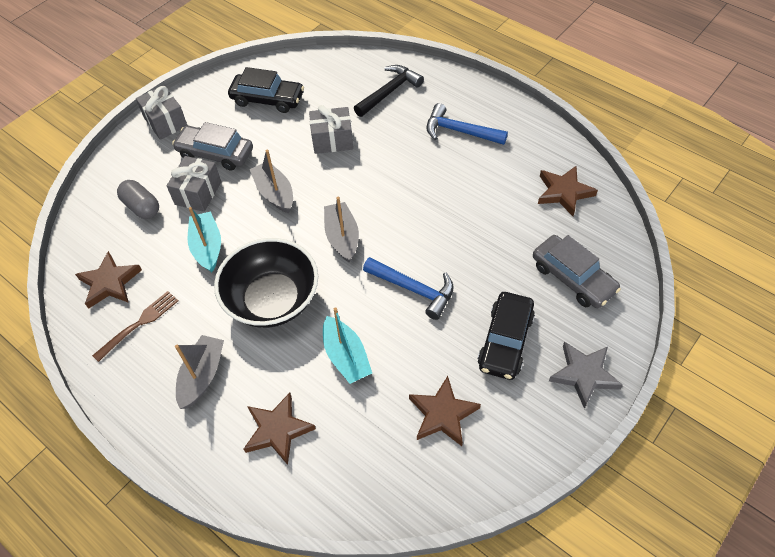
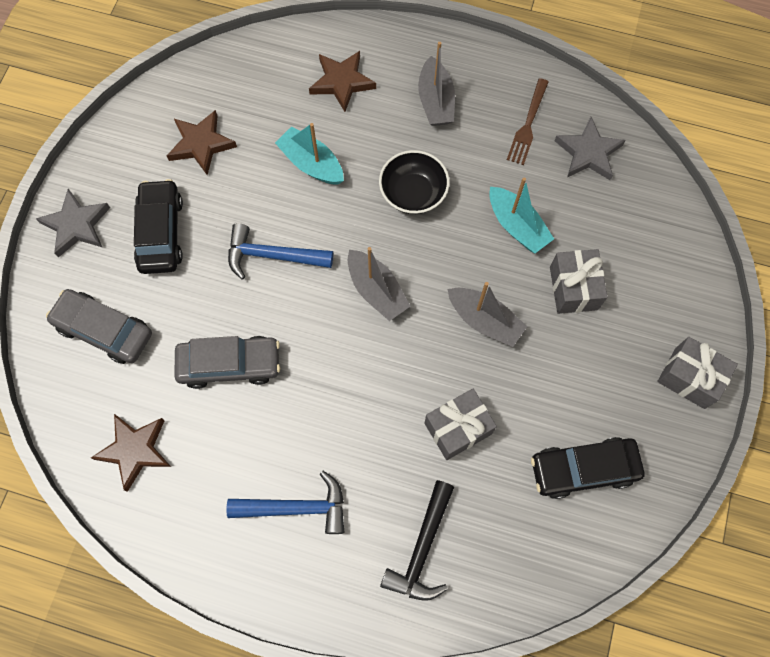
camera: 155 degrees right, 15 degrees up
(110, 283) = (588, 153): brown star -> grey star
(142, 207) = (623, 247): grey capsule -> none
(215, 153) = (592, 352): grey car -> grey car (229, 364)
(272, 300) = (413, 193): black bowl -> black bowl, size x0.64

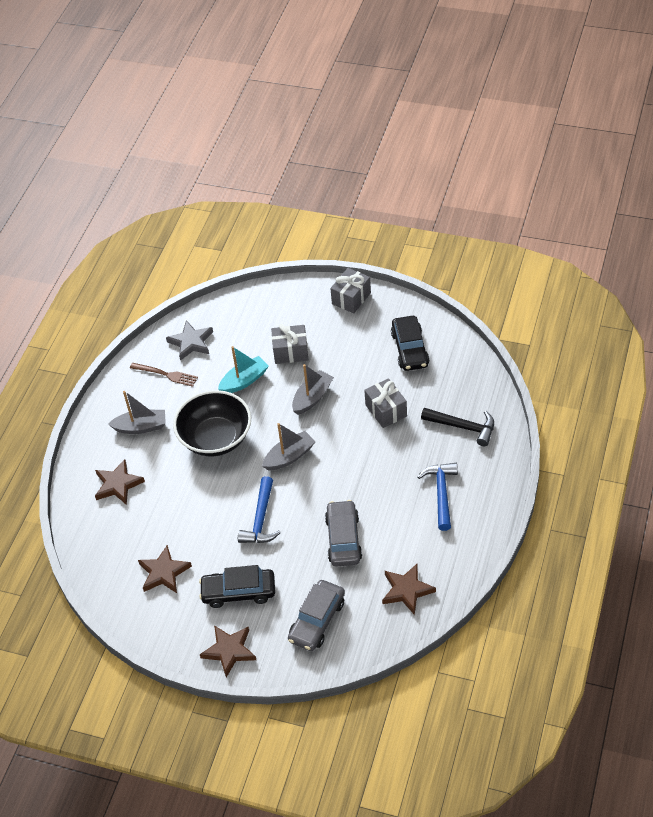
camera: 85 degrees left, 20 degrees down
(76, 225) = (229, 651): grey star -> brown star
(311, 164) = (187, 500): turquoise boat -> none
(413, 193) = (215, 438): black bowl -> black bowl, size x1.57

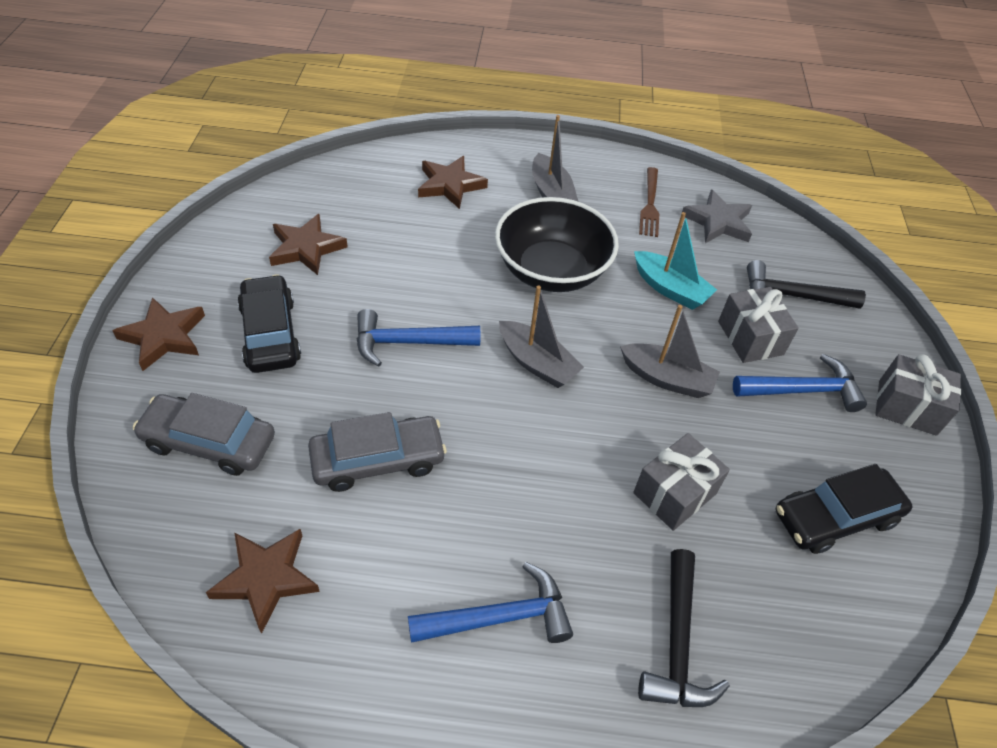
camera: 70 degrees right, 0 degrees up
(263, 323) = (792, 296): none -> black hammer
(332, 339) = (802, 390): none -> blue hammer

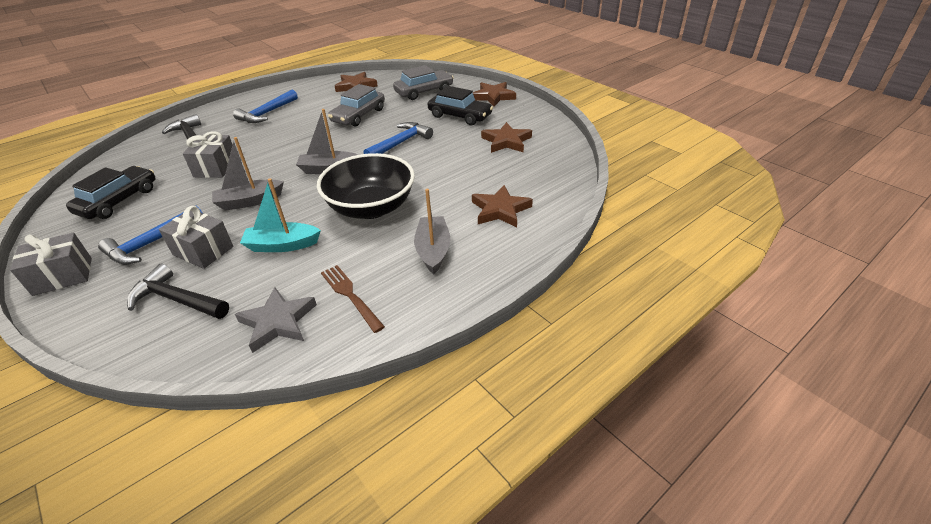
camera: 140 degrees right, 10 degrees down
(551, 193) = (433, 250): grey boat -> grey boat turned 60 degrees clockwise
(792, 296) = (177, 299): black hammer -> black hammer turned 120 degrees counterclockwise

